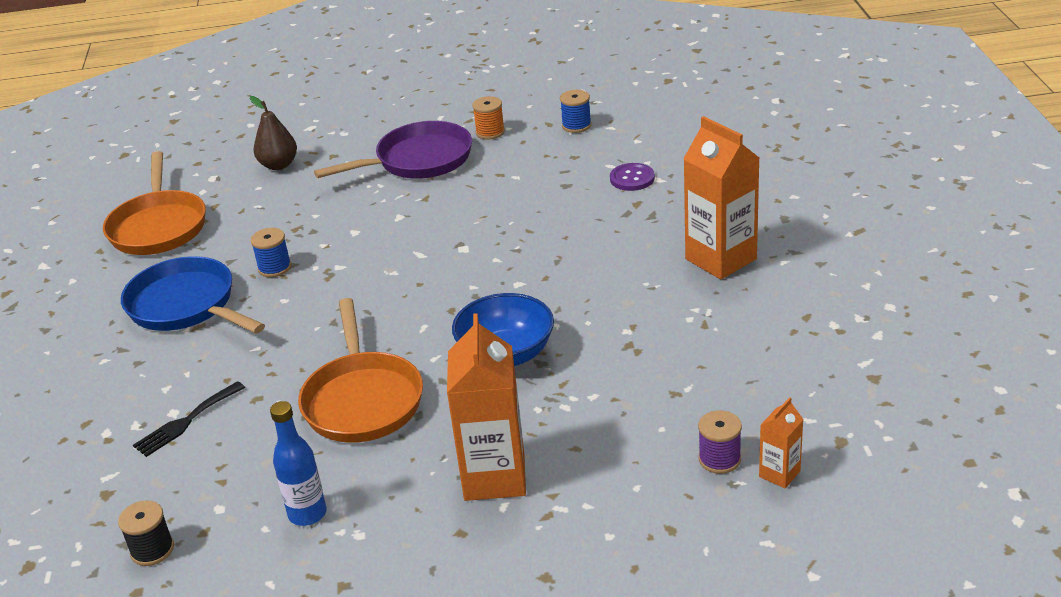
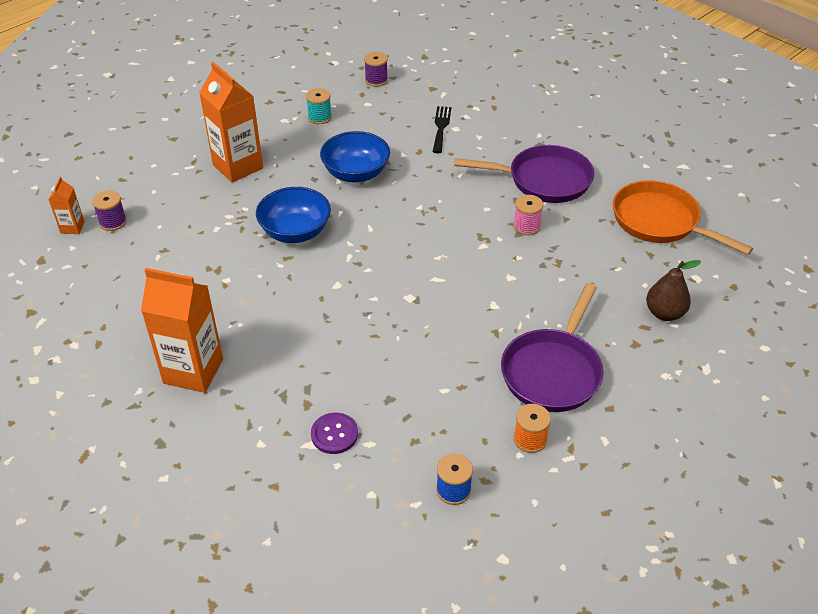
camera: 140 degrees right, 10 degrees up
(152, 550) = (376, 80): black spool -> purple spool
(186, 305) = (544, 180): blue pan -> purple pan
(274, 268) = (526, 226): blue spool -> pink spool
(307, 514) = (319, 117): blue bottle -> turquoise spool
(362, 400) = (356, 173): orange pan -> blue bowl

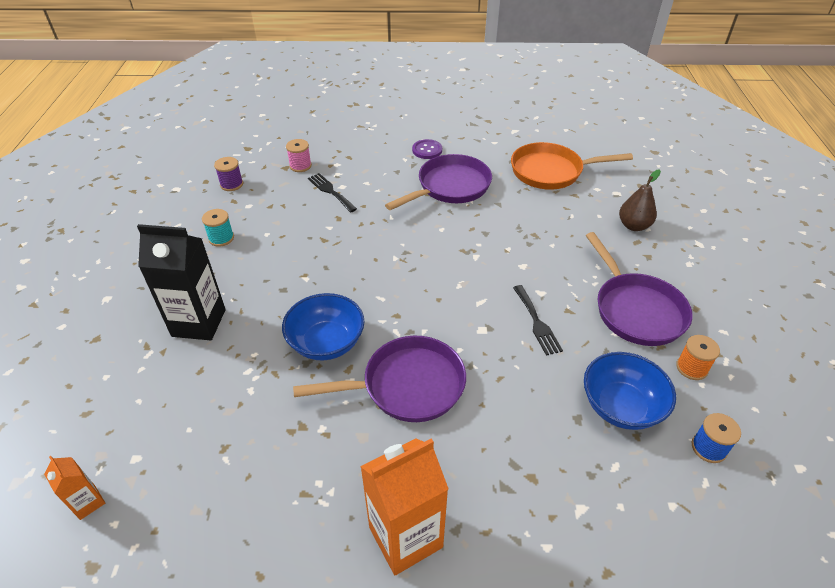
camera: 45 degrees left, 0 degrees up
(113, 222) = (131, 462): purple spool -> none
(238, 166) = (199, 323): orange carton -> black carton
(308, 294) = (407, 385): none -> purple pan
(334, 434) = (584, 483): purple button -> purple button (427, 150)
(356, 173) = (312, 263): blue bowl -> blue bowl (621, 406)
(457, 322) = (537, 322): none -> black fork
(526, 226) = (483, 224): pink spool -> pink spool (300, 166)

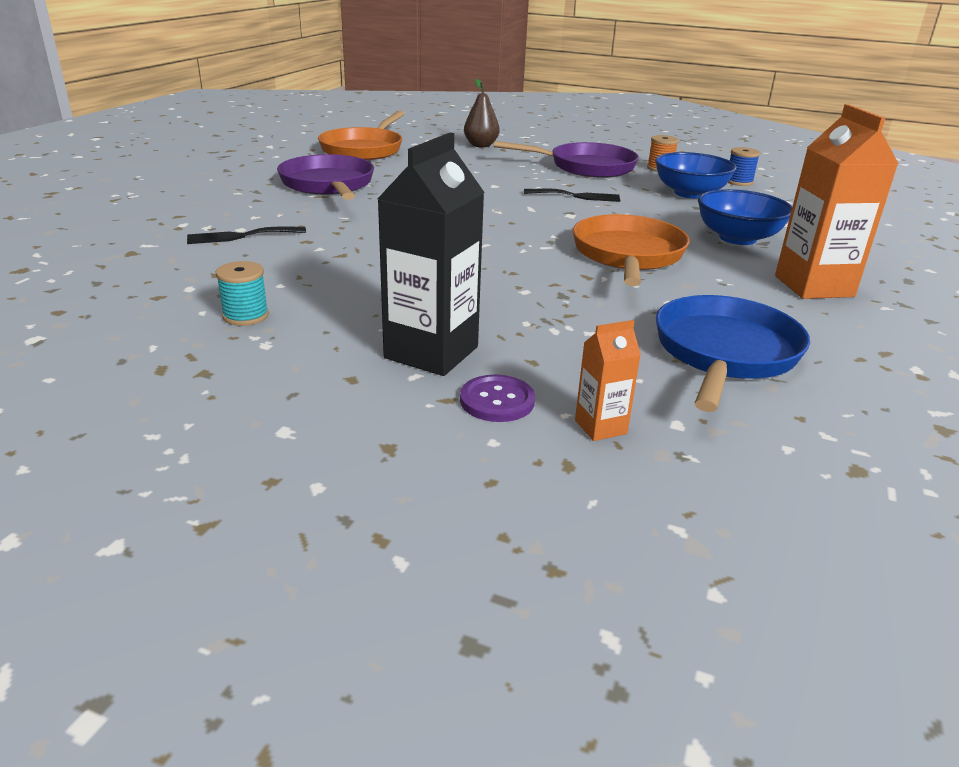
camera: 70 degrees left, 15 degrees down
(88, 502) = (749, 469): orange carton -> orange carton (600, 427)
(231, 184) = (108, 293): purple spool -> none
(240, 475) = (724, 353): none -> blue pan
(300, 166) = (146, 243): pink spool -> none
(326, 343) = (537, 280): blue bowl -> blue bowl (737, 238)
(407, 385) = (628, 255): purple pan -> orange pan
(427, 150) = (238, 181): purple button -> purple button (497, 401)

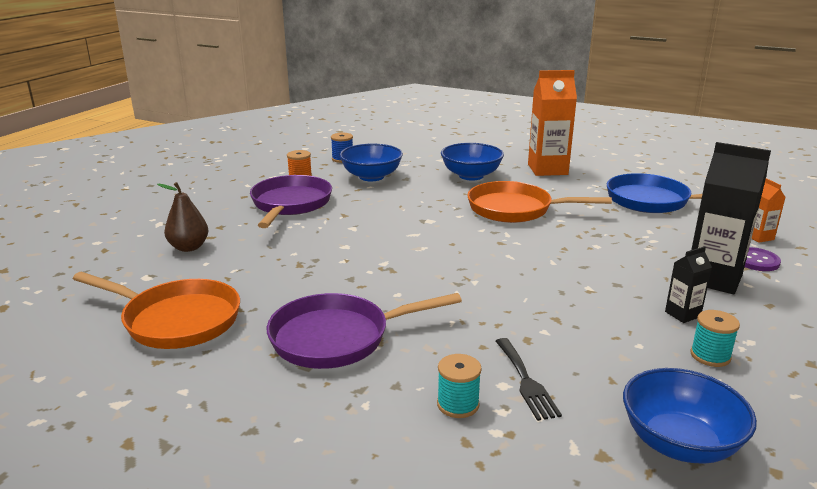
camera: 85 degrees left, 5 degrees down
(123, 280) = (679, 443): none -> blue bowl
(222, 215) = (458, 404): none -> turquoise spool
(337, 316) = (682, 314): none -> black carton
(576, 196) = (379, 214): black fork -> none

